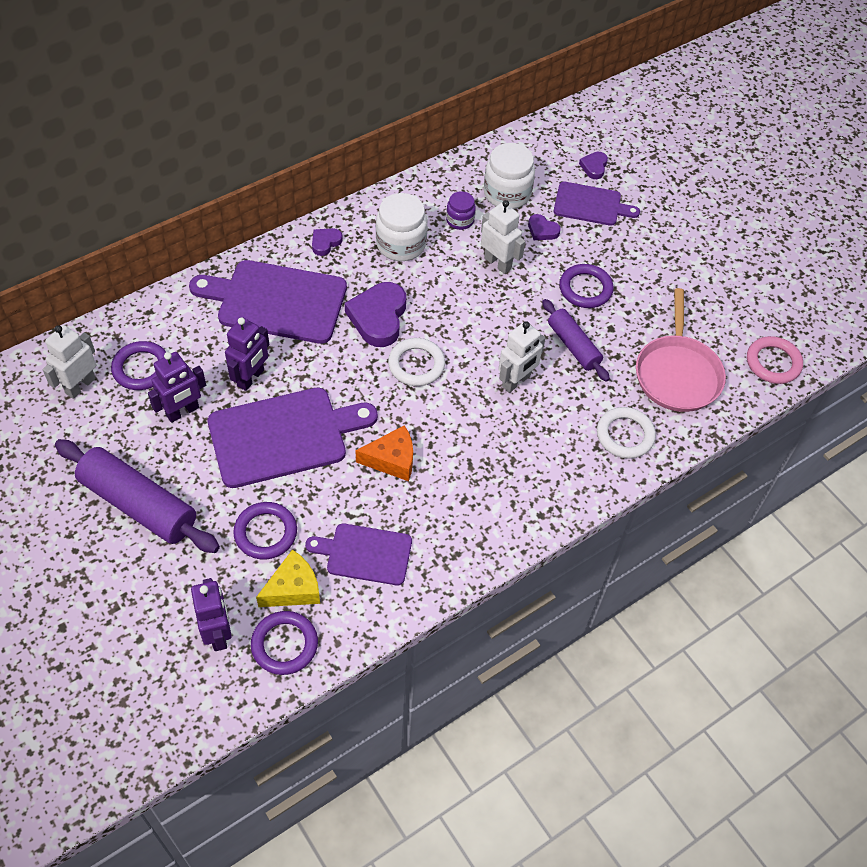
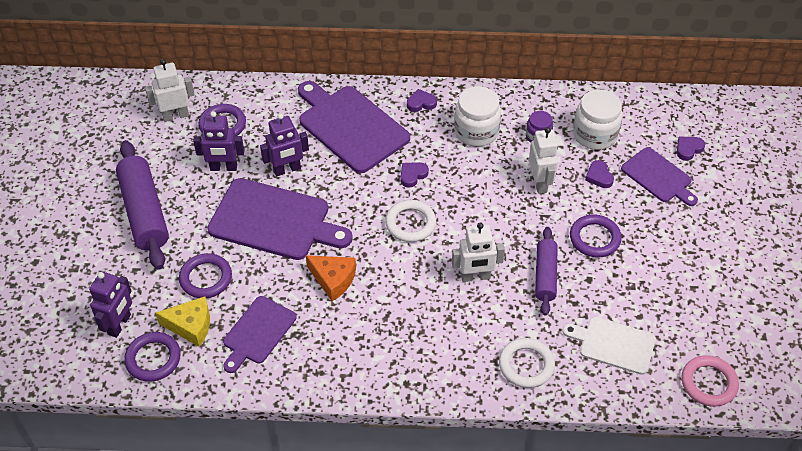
camera: 40 degrees right, 5 degrees down
(365, 554) = (258, 332): purple cutting board -> purple cutting board turned 105 degrees counterclockwise
(378, 317) = (412, 175): purple heart -> purple heart, size x0.51
(677, 374) = (613, 344): pink pan -> white cutting board

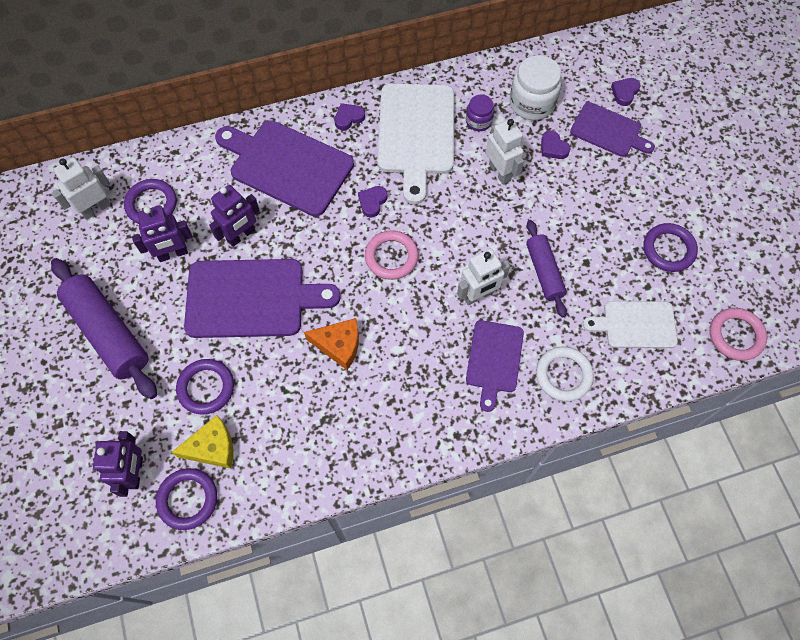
camera: 20 degrees left, 15 degrees up
(258, 332) = (285, 431): purple cutting board -> purple cutting board (494, 360)
(410, 223) = (391, 257): white ring -> pink ring
(476, 132) = (416, 134): white jar -> white cutting board
(594, 238) = (575, 216): purple ring -> purple ring (668, 249)

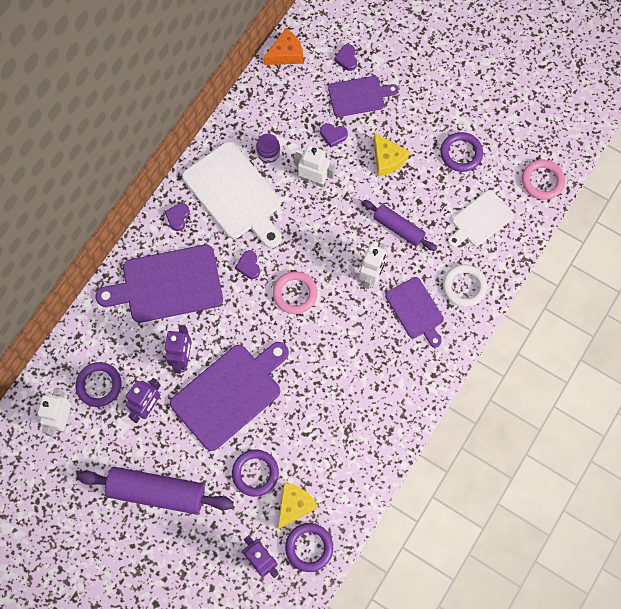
camera: 40 degrees left, 5 degrees up
(339, 345) = (314, 378): orange cheese -> orange cheese (286, 54)
(532, 103) = (292, 112): white jar -> none
(588, 203) = (387, 159): none -> yellow cheese

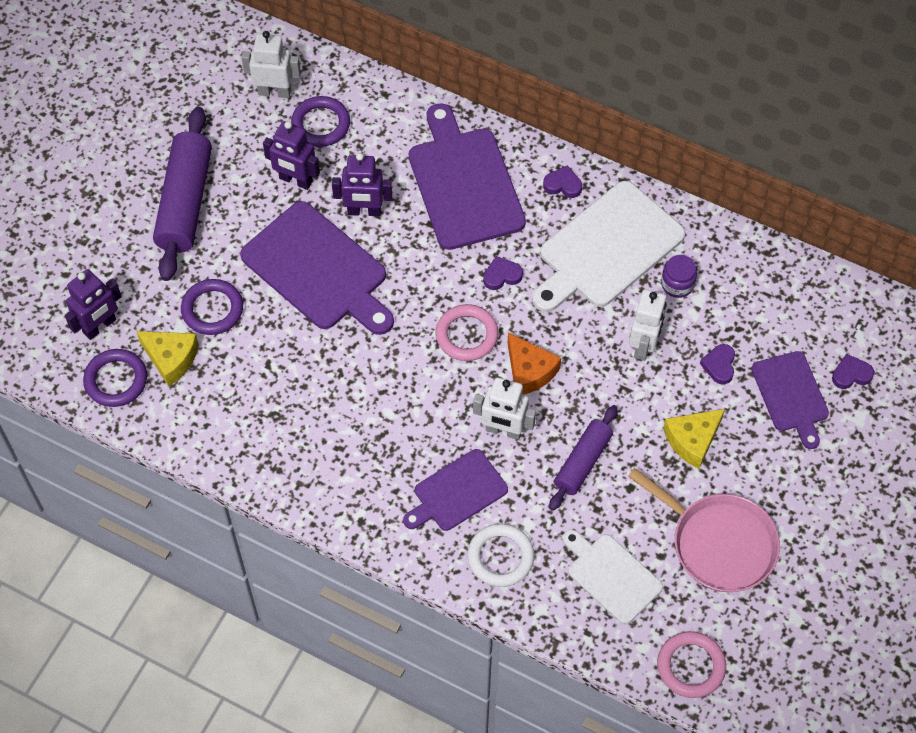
camera: 85 degrees right, 10 degrees down
(286, 54) = (842, 293): orange cheese -> orange cheese (529, 371)
(461, 153) = (719, 543): purple ring -> pink pan

